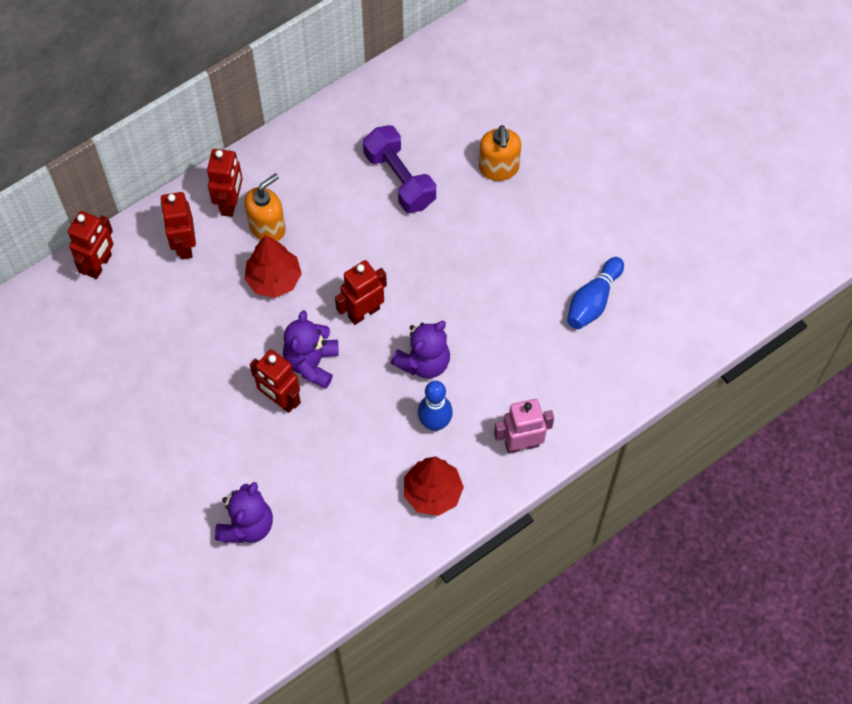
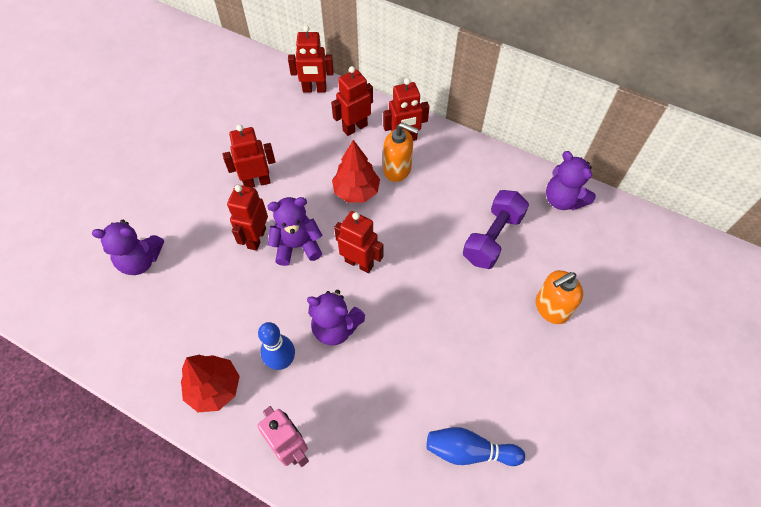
camera: 65 degrees right, 5 degrees down
(205, 374) = (257, 182): none -> red robot
(390, 94) = (563, 200): none -> purple teddy bear

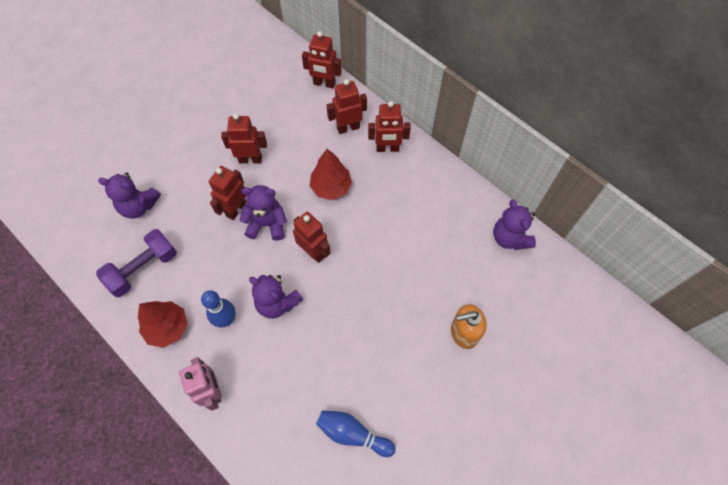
camera: 15 degrees right, 5 degrees up
(397, 169) = (373, 175): orange soap dispenser -> none
(492, 238) = (434, 258): purple dumbbell -> purple dumbbell (143, 269)

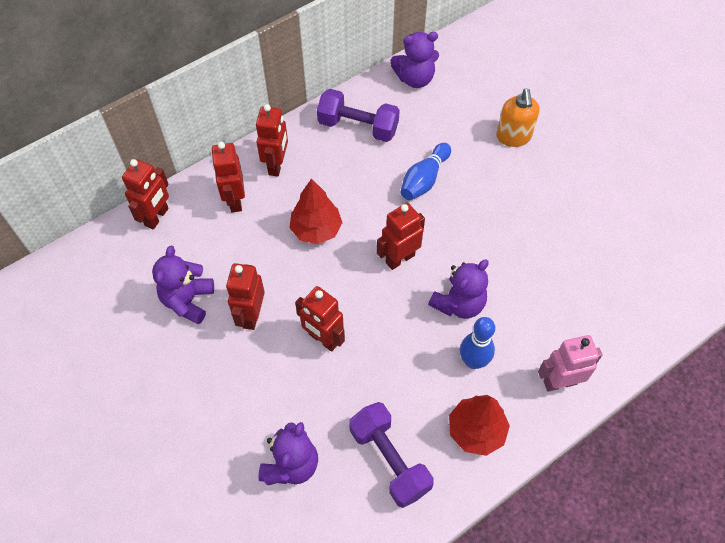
camera: 80 degrees left, 5 degrees down
(267, 224) = (352, 305): purple teddy bear -> purple teddy bear (188, 300)
(353, 434) = (612, 248): blue bowling pin -> blue bowling pin (424, 179)
(441, 200) = (358, 127): none -> purple dumbbell

